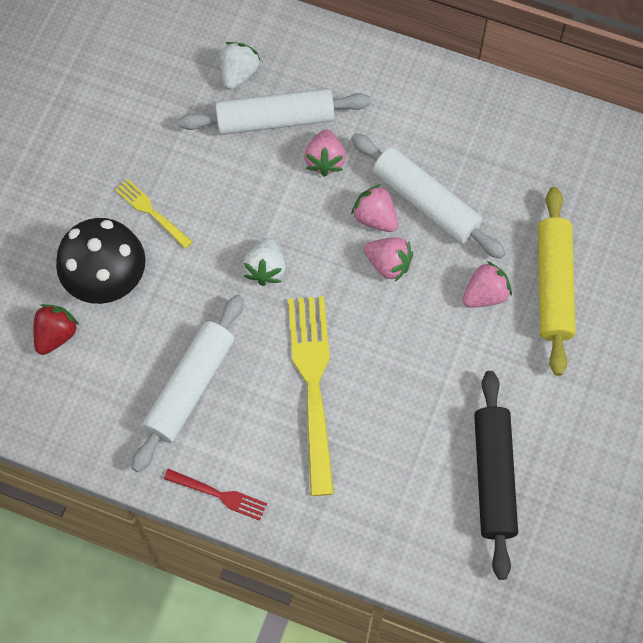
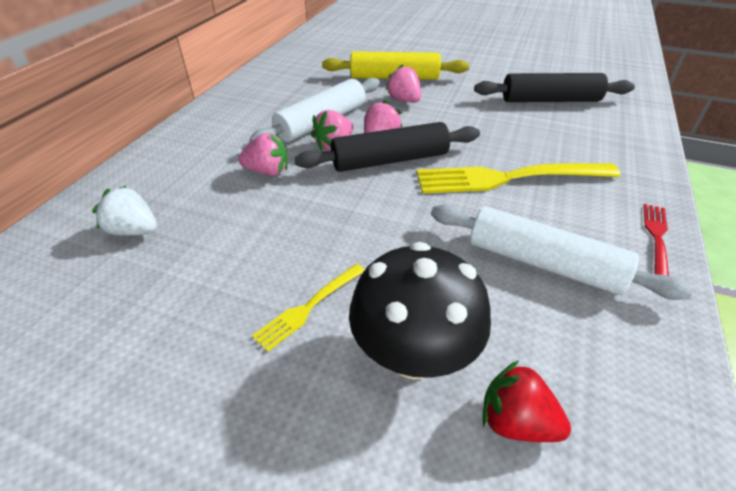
camera: 90 degrees left, 25 degrees down
(266, 269) = (388, 208): white strawberry -> none
(275, 120) = (208, 203): white rolling pin -> none
(346, 273) = (390, 160): none -> black rolling pin

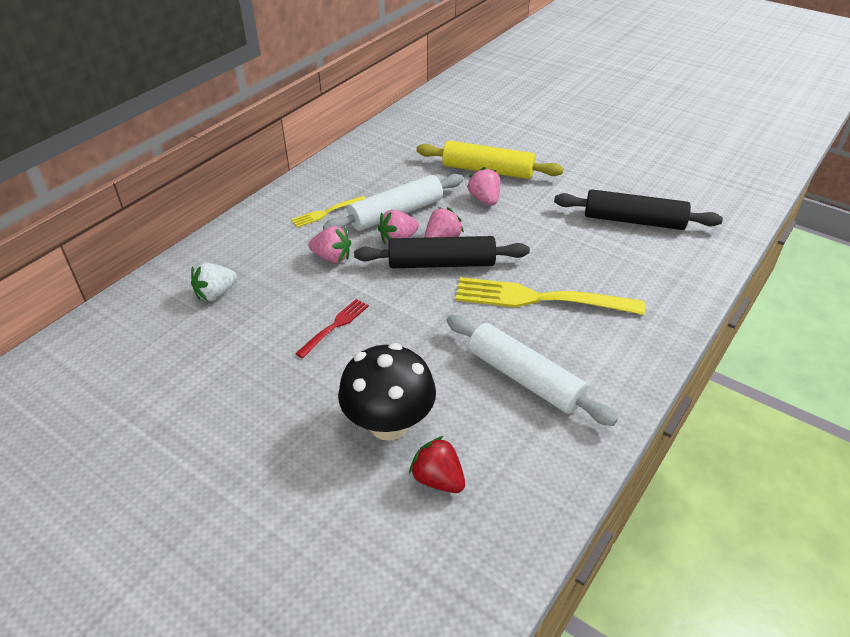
camera: 15 degrees right, 0 degrees up
(134, 231) = (216, 293): white strawberry -> white strawberry turned 75 degrees counterclockwise
(309, 307) = (327, 377): yellow fork -> yellow fork (327, 212)
(656, 237) = (637, 375): red fork -> red fork (335, 326)

